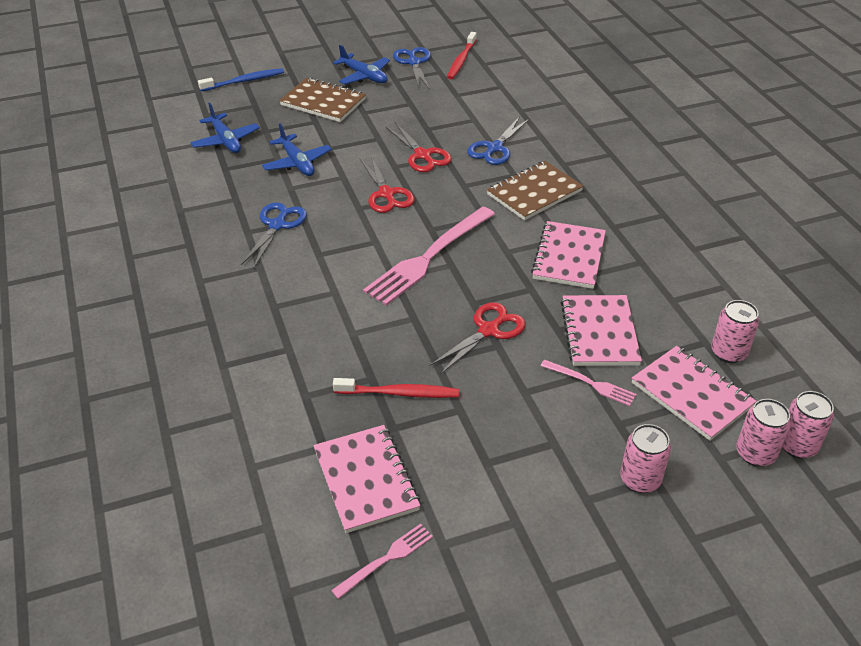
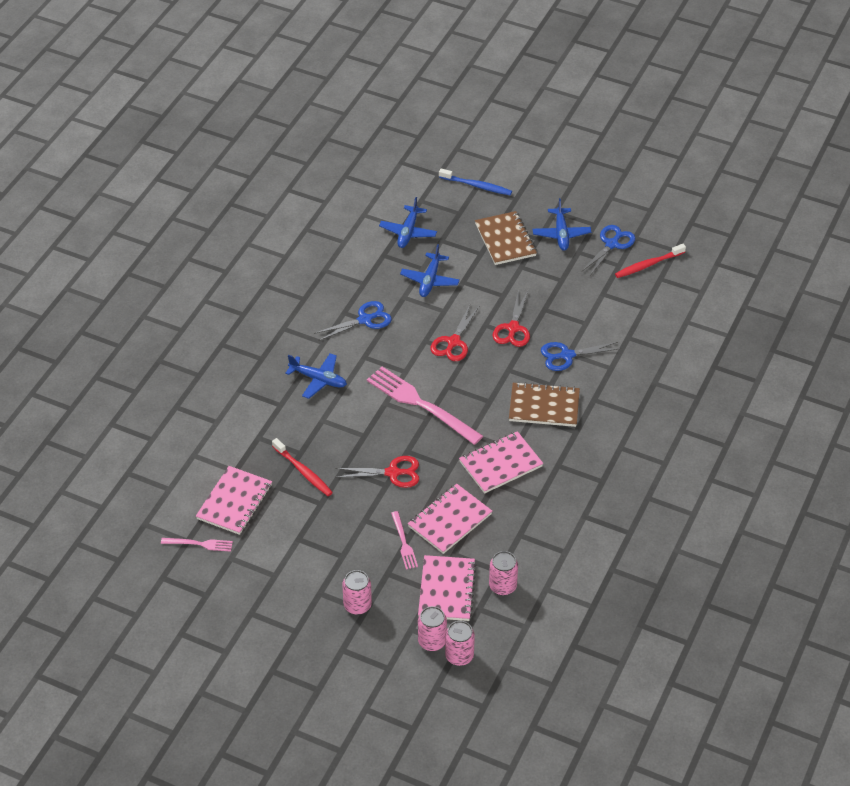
camera: 45 degrees right, 5 degrees up
(299, 301) = (318, 379): none -> blue plane
(428, 258) = (420, 404): pink fork -> pink fork turned 45 degrees clockwise

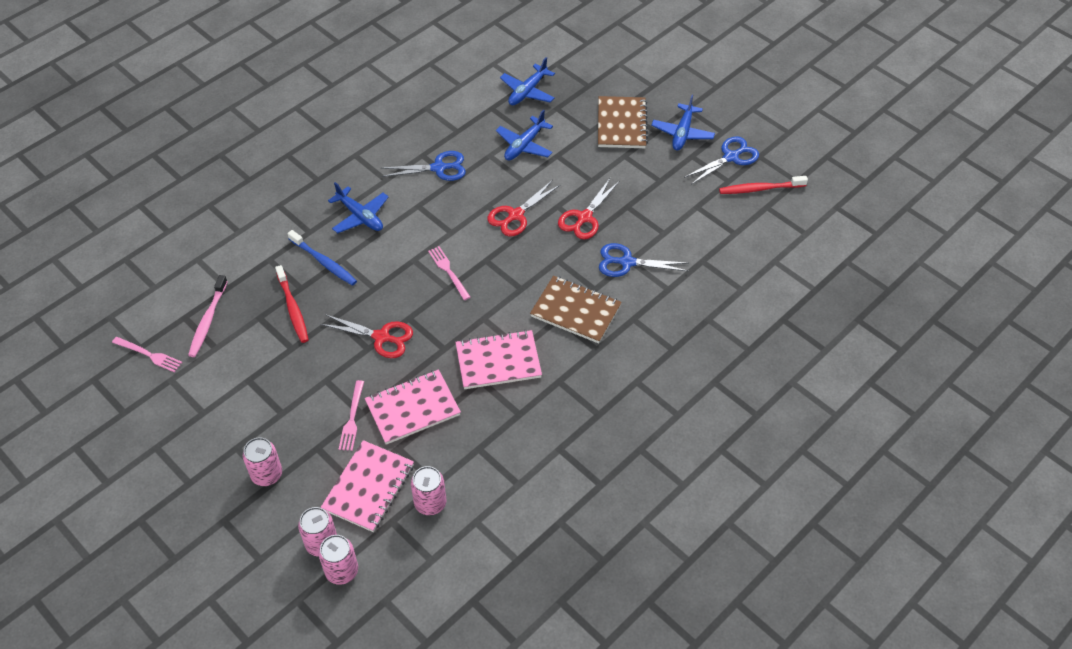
camera: 20 degrees right, 5 degrees up
(234, 502) = (208, 320): pink notebook -> pink toothbrush
(420, 404) = (448, 271): pink fork -> pink fork, size x0.49
(476, 186) = (619, 63): blue toothbrush -> blue toothbrush (324, 262)

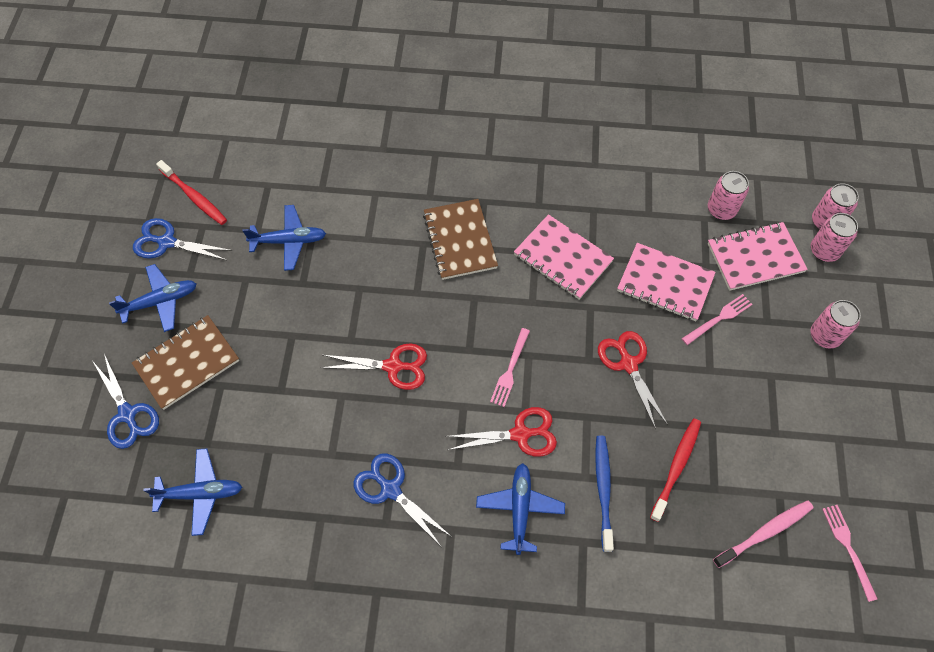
camera: 130 degrees left, 10 degrees up
(524, 145) = (290, 431): blue plane -> blue plane (289, 241)
(584, 218) = (346, 307): red scissors -> red scissors (520, 434)
(627, 262) = (372, 239): blue scissors -> blue scissors (127, 414)

